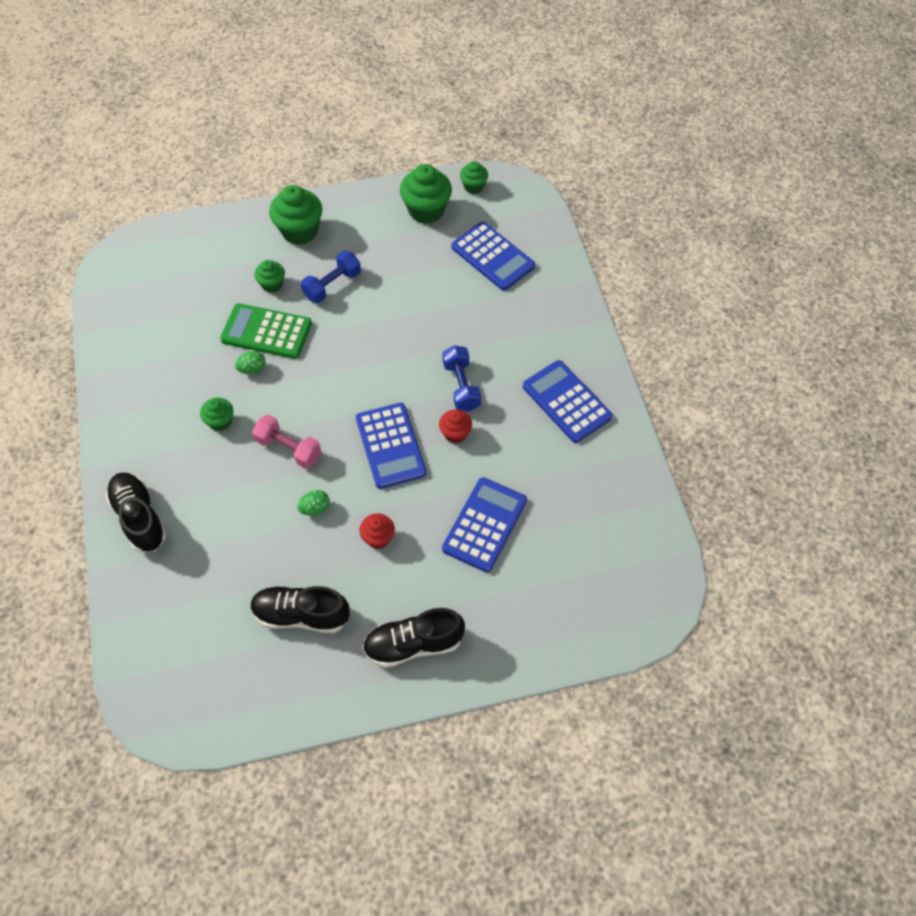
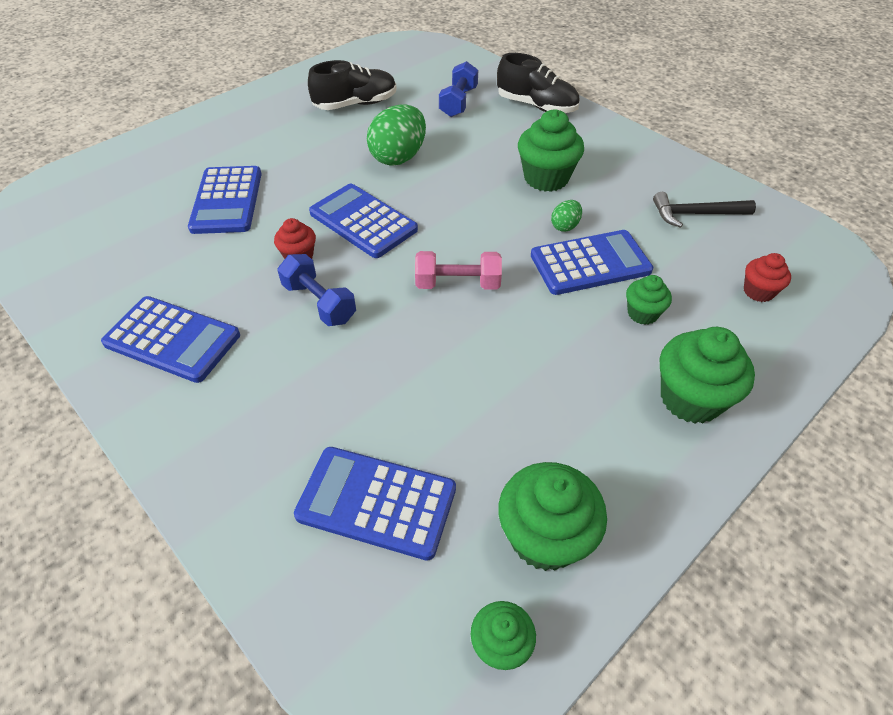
camera: 150 degrees right, 10 degrees down
(154, 334) = (696, 214): none -> black hammer
(220, 421) = (546, 178): green cupcake -> green cupcake, size x1.78
(266, 332) = (590, 263): green calculator -> blue calculator
(288, 448) = (462, 184): pink dumbbell -> pink dumbbell (457, 284)
(315, 508) = (398, 157): green egg -> green egg, size x2.07
(332, 285) = (571, 346): blue dumbbell -> blue dumbbell (458, 102)
(378, 538) = (326, 160): red cupcake -> red cupcake (758, 291)
(413, 644) = (253, 118): black shoe -> none

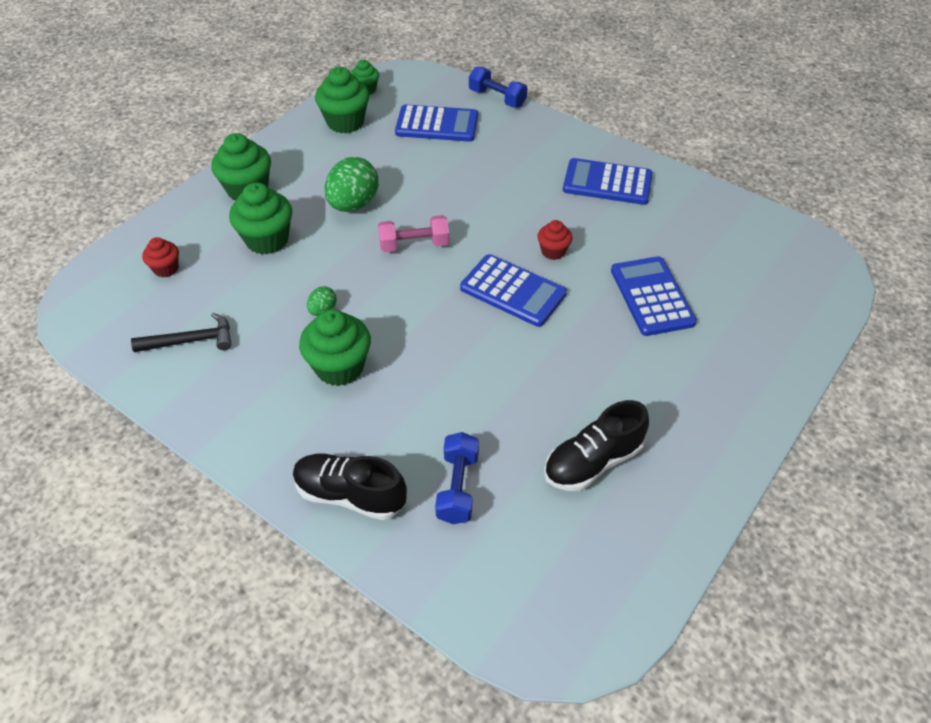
camera: 170 degrees right, 0 degrees up
(319, 303) = (517, 218): blue dumbbell -> blue dumbbell (497, 98)
(398, 157) = (506, 375): green egg -> green egg (353, 204)
(590, 263) = (303, 276): blue calculator -> none
(642, 313) = (267, 240): green cupcake -> green cupcake, size x1.78

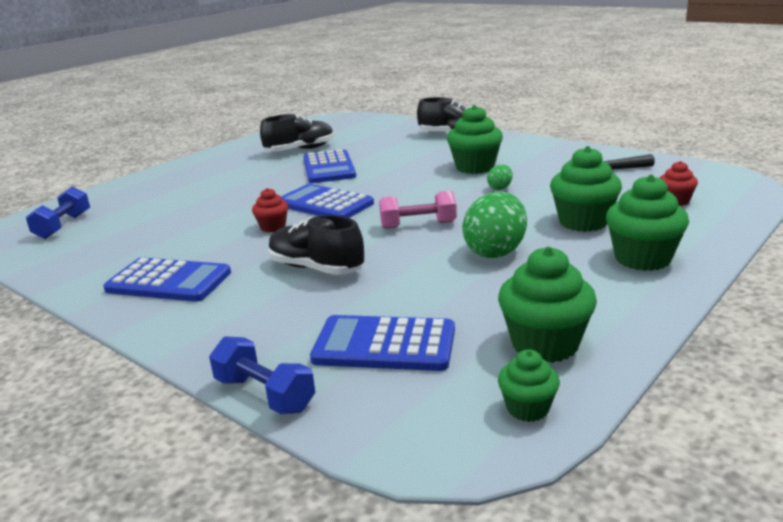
camera: 175 degrees left, 25 degrees down
(457, 487) = (387, 140): blue dumbbell -> blue dumbbell (63, 226)
(495, 192) = (316, 268): none -> black shoe
(652, 296) = (200, 207): blue calculator -> blue calculator (329, 168)

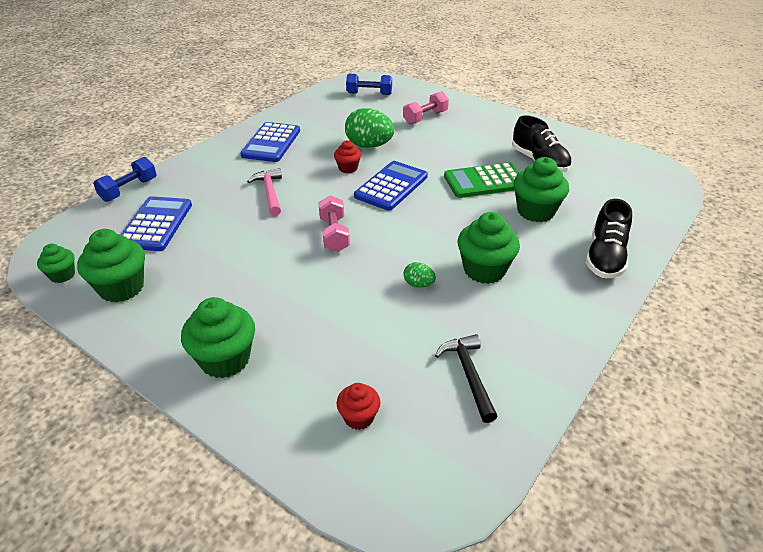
camera: 85 degrees right, 15 degrees up
(168, 194) = (425, 117): none -> pink dumbbell
(316, 268) = (270, 192): black shoe -> pink hammer
(329, 168) = (484, 181): blue calculator -> green calculator
(495, 251) = (269, 274): green egg -> green egg (369, 146)
(583, 222) = (317, 333): green cupcake -> green cupcake (535, 211)

